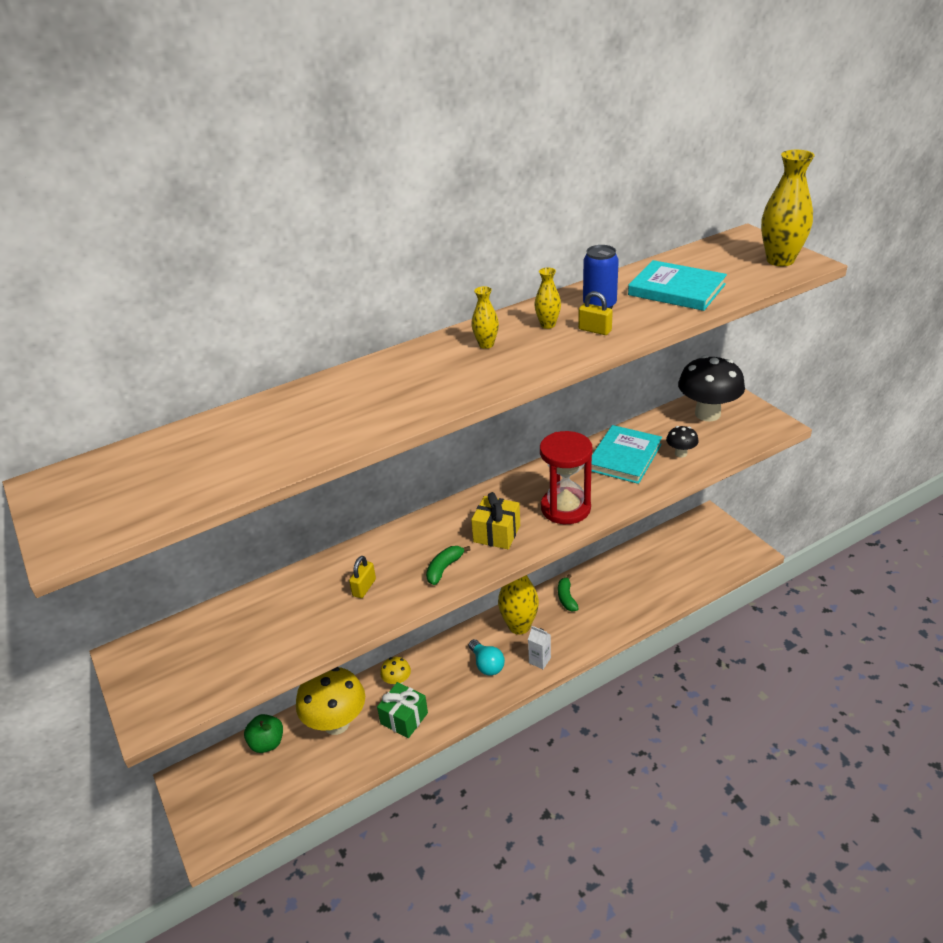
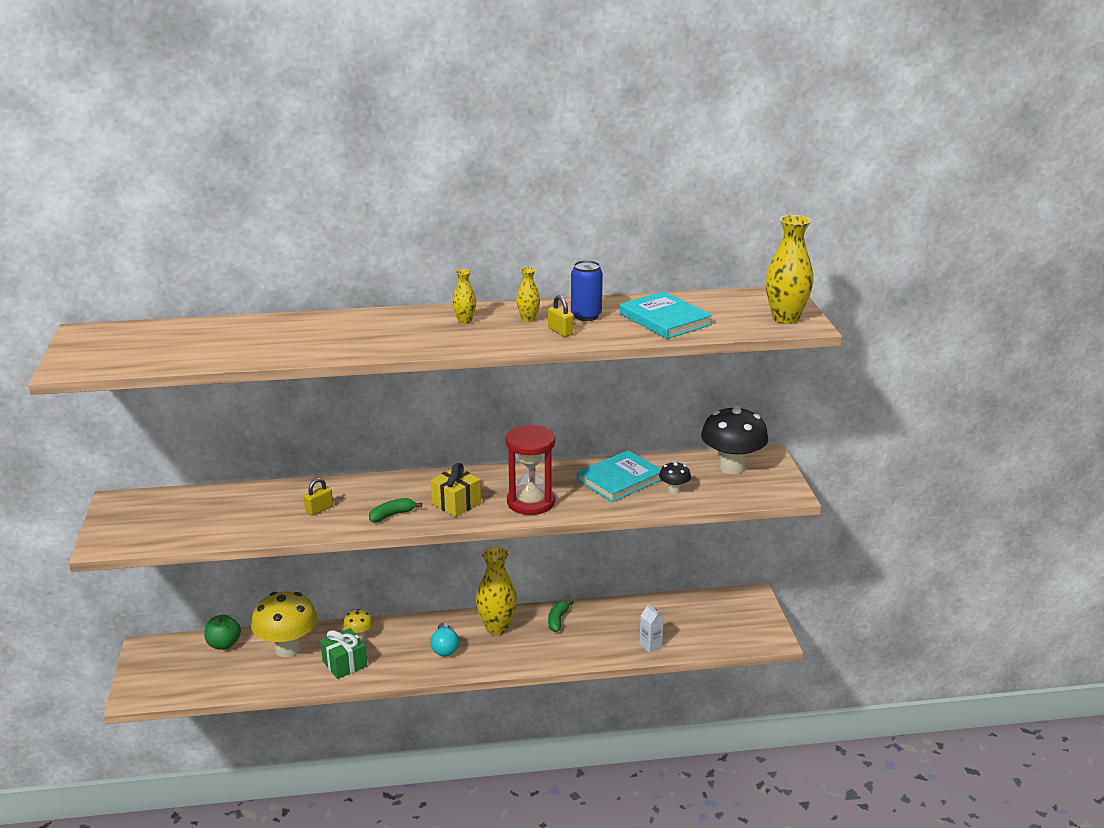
camera: 20 degrees right, 10 degrees down
(539, 660) = (493, 660): white carton -> white carton (650, 645)

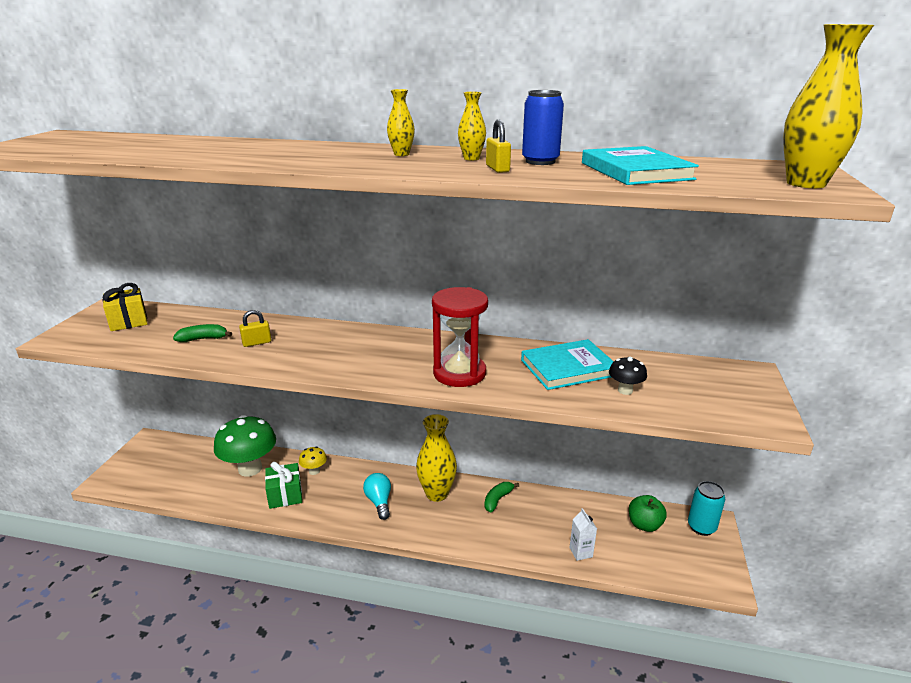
camera: 20 degrees right, 0 degrees up
(224, 644) = (205, 452): green apple -> green apple (644, 525)
(287, 649) = (250, 468): yellow mushroom -> green mushroom
(392, 515) = (316, 360): green banana -> green banana (203, 339)
(445, 648) = (379, 502): turquoise light bulb -> turquoise light bulb turned 150 degrees clockwise
(456, 503) = (384, 361): yellow gift -> yellow gift (128, 321)
(732, 467) = (704, 378): black mushroom -> none
(745, 602) = (701, 527): none -> turquoise can

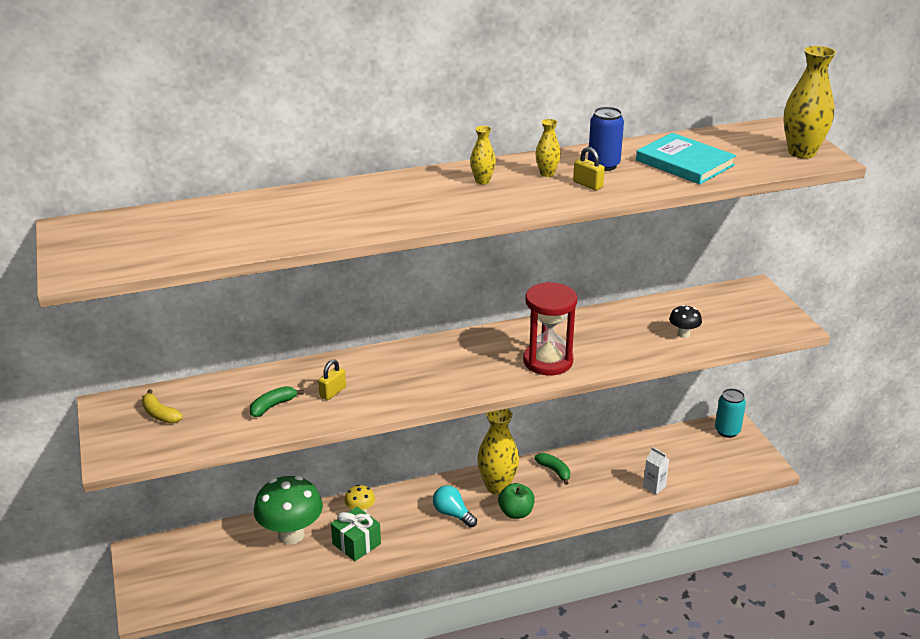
camera: 30 degrees left, 5 degrees up
(128, 321) = (160, 414): yellow gift -> yellow banana
(497, 499) = (554, 471): green banana -> green banana turned 135 degrees clockwise
(568, 368) = (625, 327): turquoise book -> none
(644, 525) = (685, 446): green apple -> green apple (516, 513)

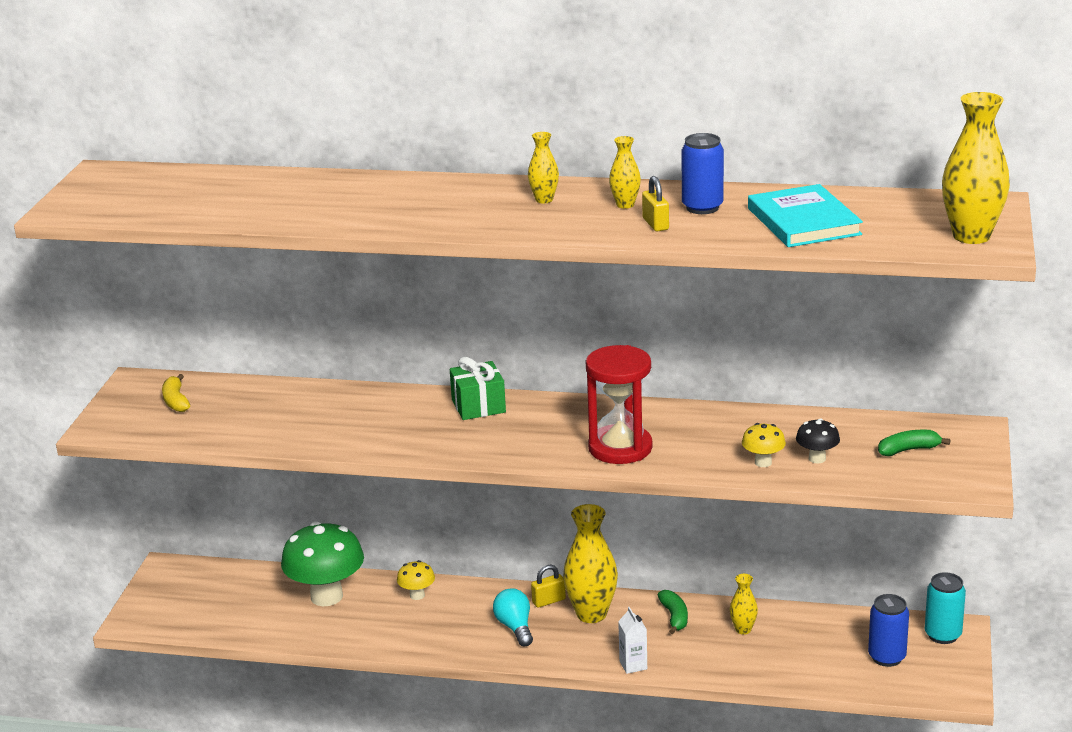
camera: 30 degrees right, 5 degrees down
(273, 406) = (287, 420): green banana -> green banana (908, 450)
(333, 392) = (358, 422): yellow padlock -> yellow padlock (549, 601)
(356, 544) = (386, 626): green gift -> green gift (478, 406)
(516, 513) = (588, 647): green apple -> none
(605, 466) = (743, 629): none -> yellow vase
(652, 346) = (763, 462): none -> yellow mushroom
(654, 487) = (783, 669): white carton -> white carton (633, 665)
(708, 457) = (887, 657): none -> blue can

